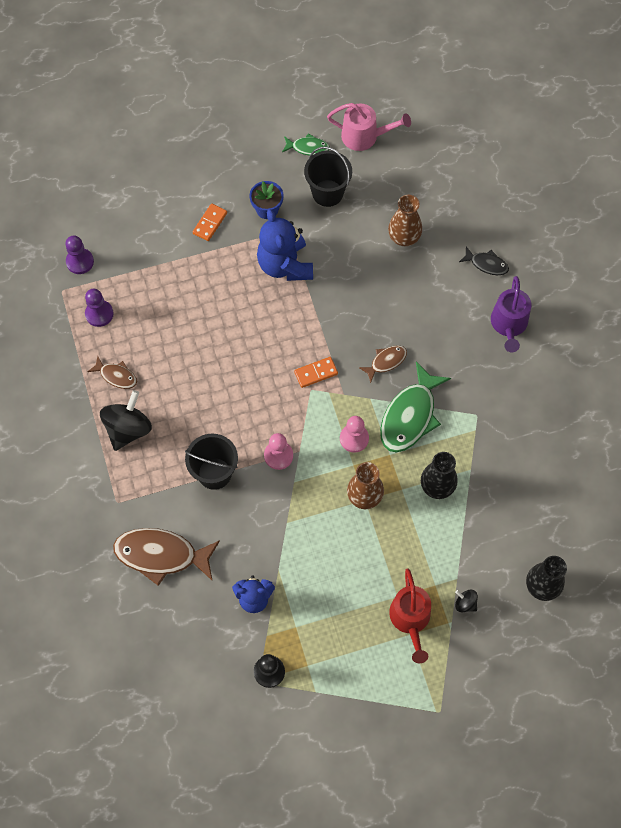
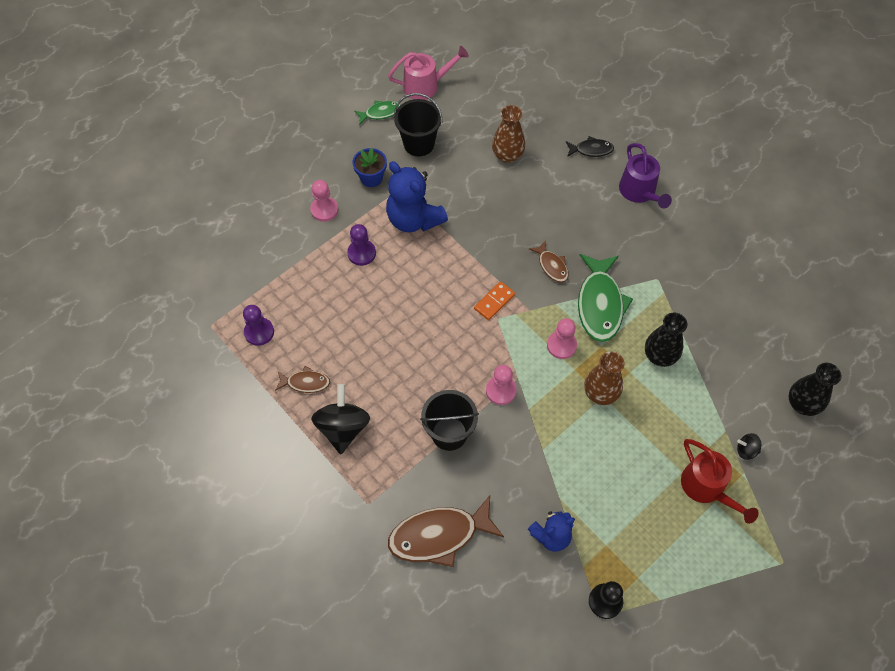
camera: 25 degrees left, 5 degrees down
(80, 262) = (215, 292): purple pawn -> purple pawn (361, 253)
(210, 223) = (324, 210): orange domino -> pink pawn
(386, 362) = (552, 266): brown fish -> brown fish turned 120 degrees clockwise

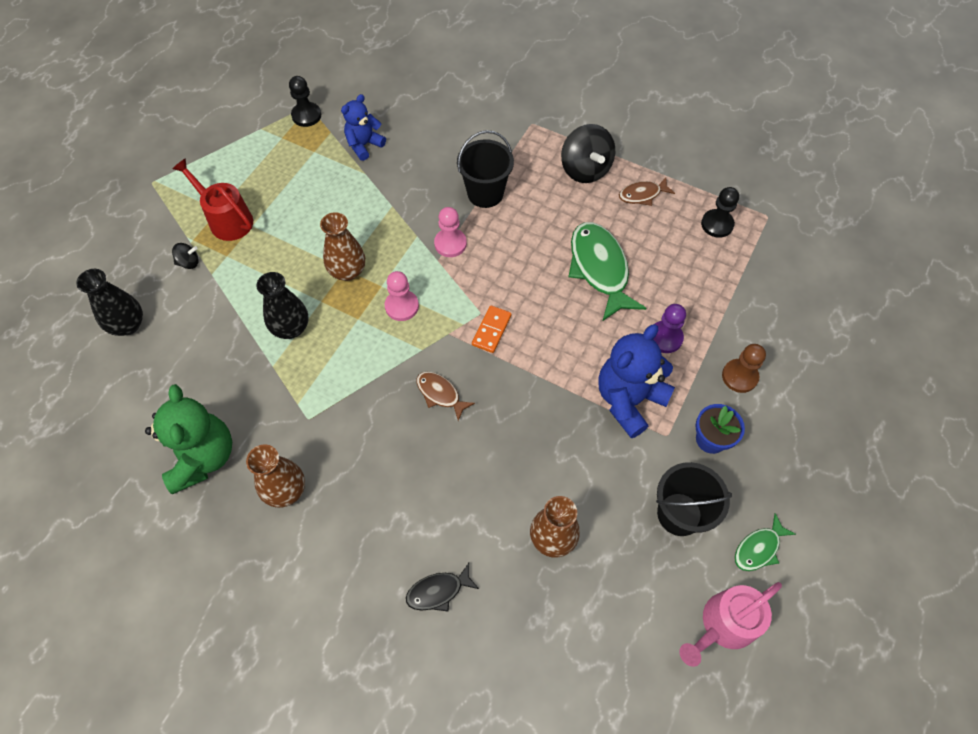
camera: 160 degrees right, 0 degrees up
(259, 332) = (717, 224): purple pawn -> black pawn
(324, 210) = (739, 376): pink pawn -> brown pawn
(414, 219) = (628, 400): blue teddy bear -> blue teddy bear turned 75 degrees counterclockwise
(439, 535) = (461, 119): brown fish -> none
(600, 304) = (370, 365): green fish -> green fish (599, 269)
(639, 192) = (353, 540): purple watering can -> none
(681, 235) = (286, 490): none -> brown vase
(741, 276) = (202, 457): none -> green teddy bear

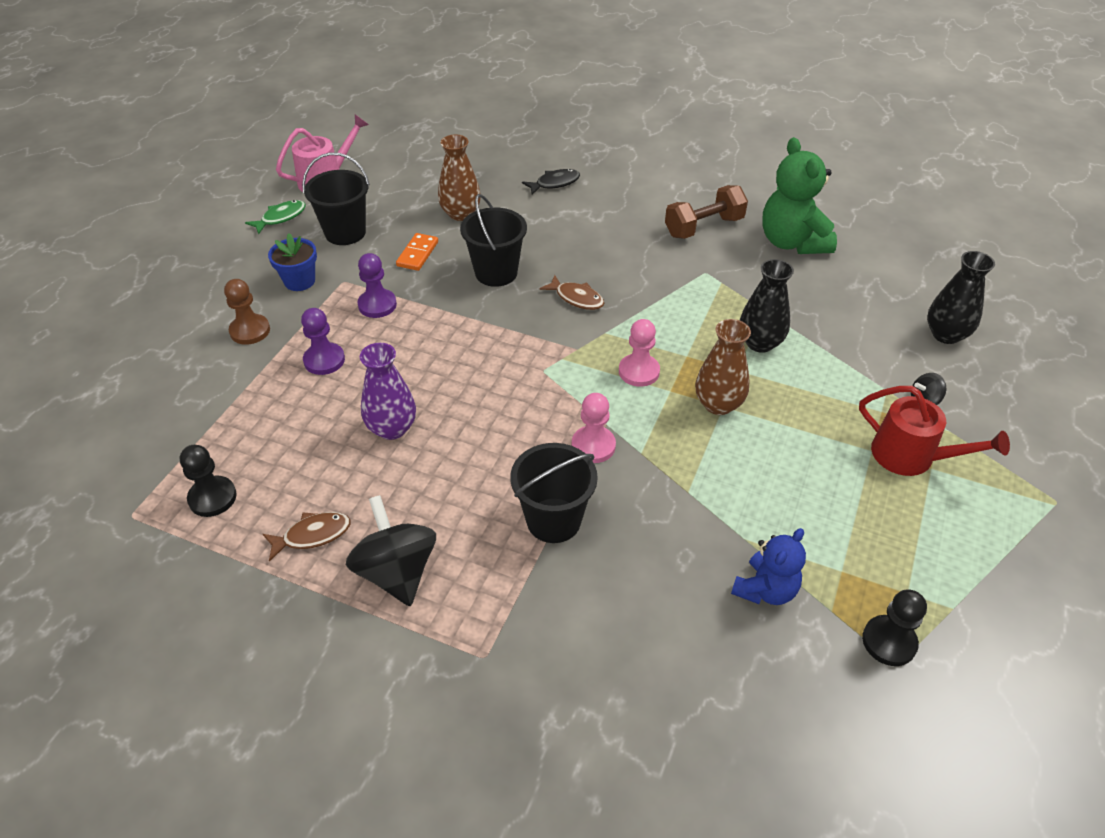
camera: 175 degrees right, 15 degrees down
(286, 490) = (704, 227): brown vase -> brown dumbbell
(491, 330) = (528, 355): orange domino -> orange domino (417, 254)
(515, 435) = (496, 273): none -> black bucket
(599, 269) = (392, 428): green fish -> purple vase
(628, 400) = (377, 305): blue teddy bear -> purple pawn

